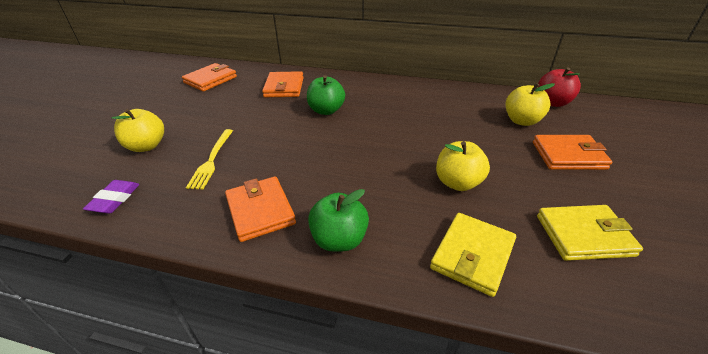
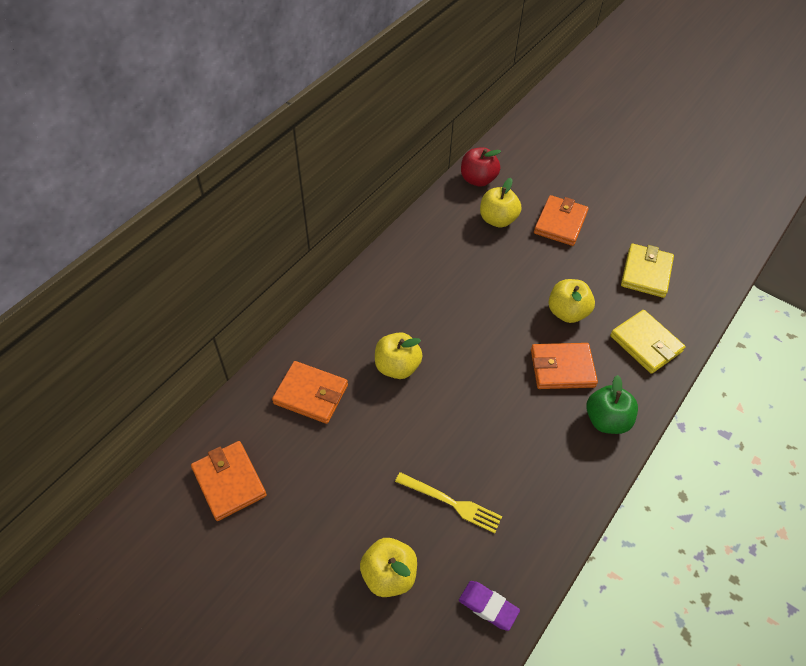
camera: 70 degrees left, 15 degrees up
(260, 211) = (552, 470): orange wallet -> orange wallet (562, 368)
(326, 110) = (397, 367): green apple -> yellow apple

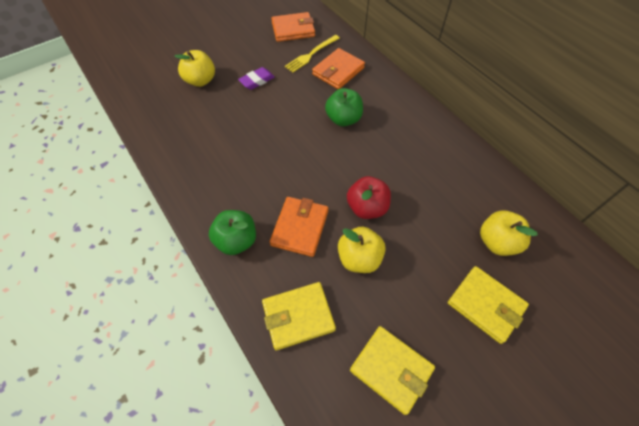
camera: 110 degrees right, 5 degrees up
(397, 367) = (343, 119): yellow apple -> green apple
(451, 503) = (226, 120): yellow fork -> yellow fork (311, 54)
(478, 179) = (563, 244): red apple -> red apple (367, 207)
(488, 606) = (153, 118): purple eraser -> purple eraser (257, 81)
(560, 223) = (485, 305): orange wallet -> yellow wallet

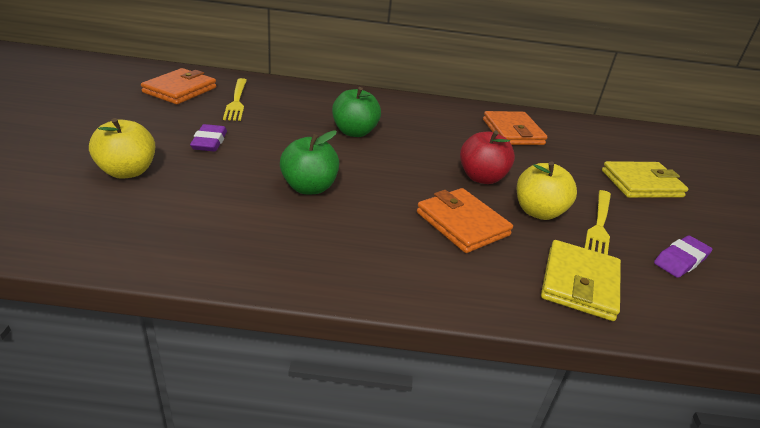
camera: 55 degrees left, 25 degrees down
(236, 240) = (430, 273): green apple -> green apple (309, 187)
(338, 71) = (287, 103): orange wallet -> orange wallet (512, 132)
(383, 300) = (599, 225): none -> yellow fork
(391, 369) = (680, 260): yellow wallet -> purple eraser
(497, 242) = (583, 148): yellow apple -> none

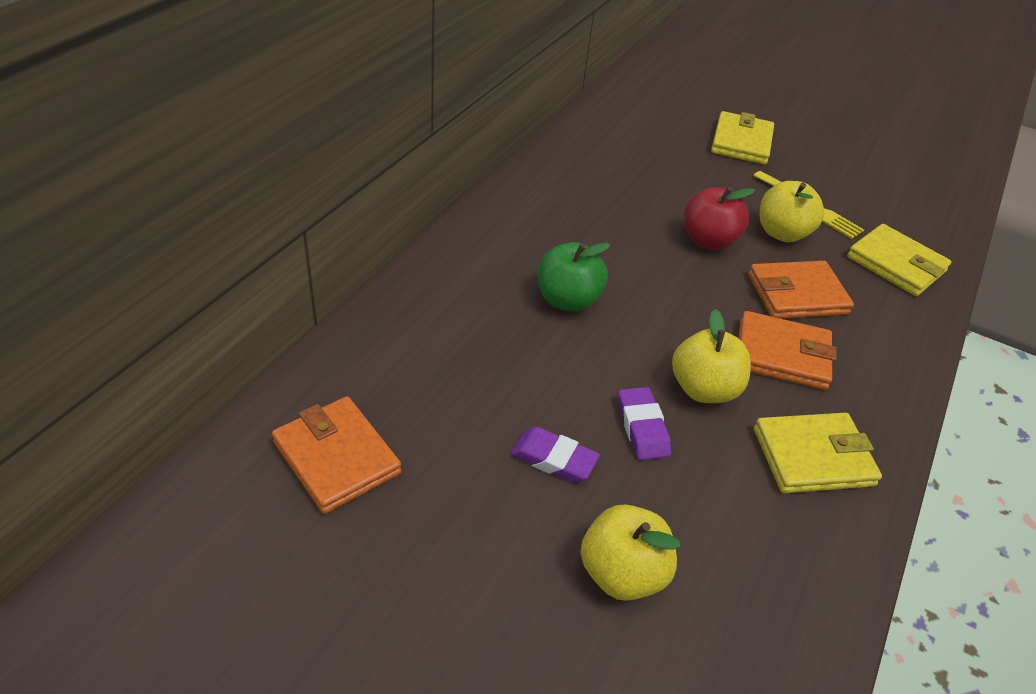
camera: 65 degrees left, 10 degrees up
(236, 101) = (415, 394): yellow fork -> none
(269, 241) = (813, 457): none -> yellow wallet
(309, 187) = (703, 389): green apple -> yellow apple
(512, 132) = (608, 169): orange wallet -> orange wallet (782, 355)
(680, 260) = (867, 190): purple eraser -> purple eraser (642, 427)

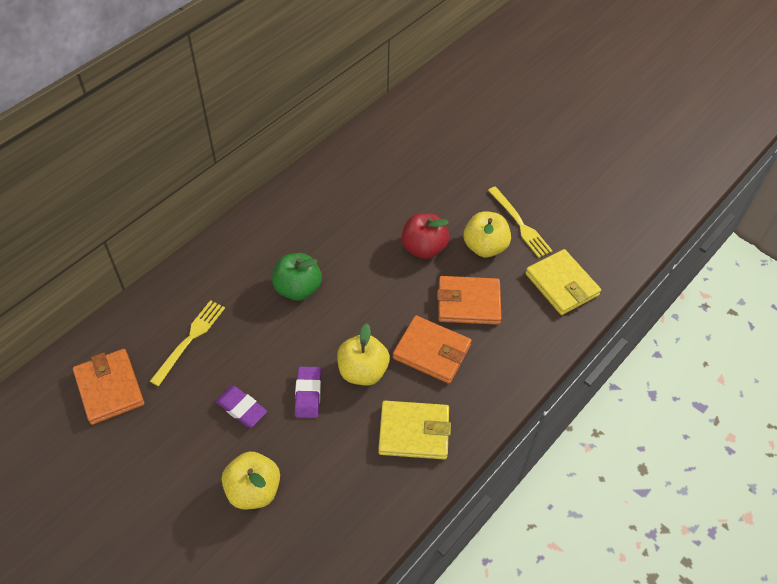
camera: 15 degrees right, 10 degrees up
(439, 378) = (190, 340): none -> yellow fork
(741, 142) = (495, 155): yellow wallet -> none

